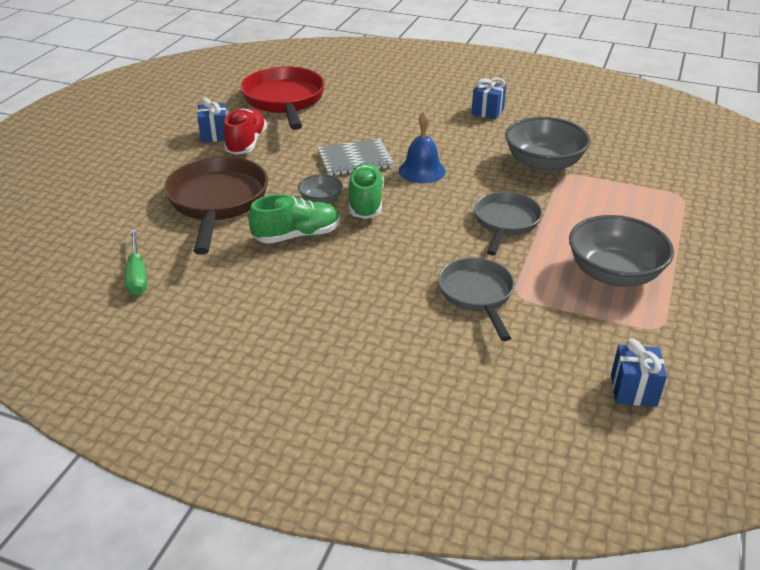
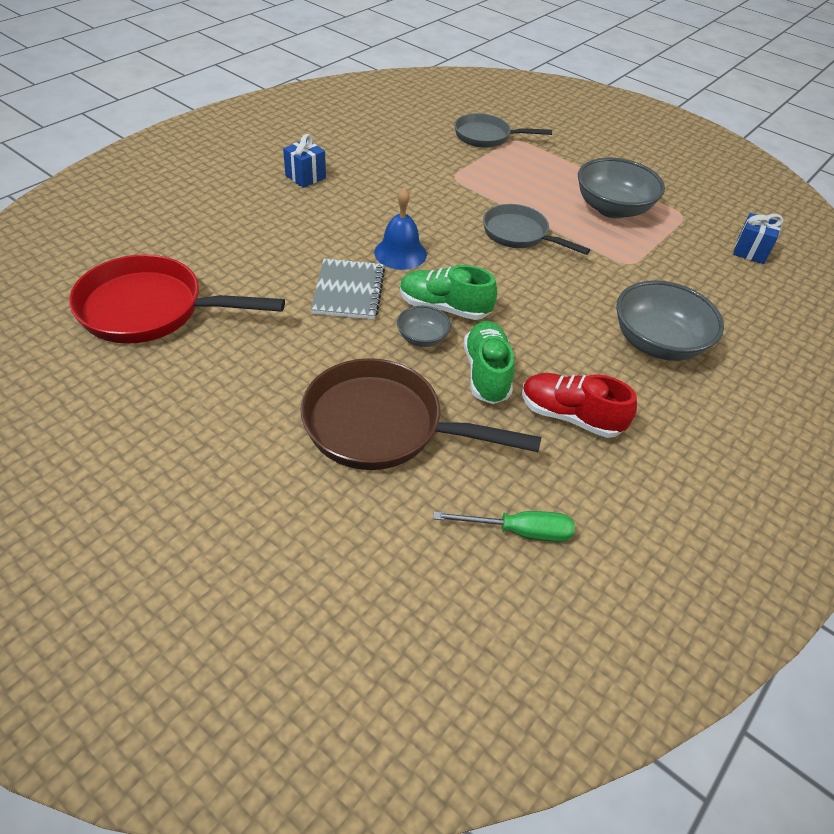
camera: 75 degrees left, 10 degrees up
(215, 135) = (198, 396): blue gift -> none
(246, 143) = (245, 370): red shoe -> red shoe (570, 416)
(477, 295) = (623, 285): grey pan -> grey pan (486, 136)
(543, 164) = (430, 181): grey bowl -> grey bowl (657, 343)

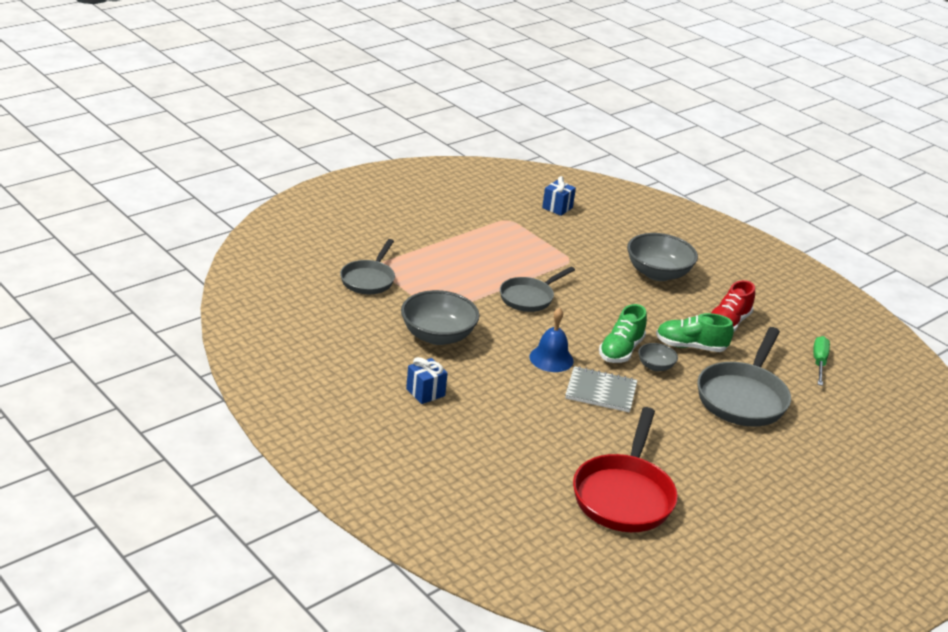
camera: 80 degrees left, 15 degrees down
(383, 426) = (743, 397): brown pan -> grey pan
(612, 208) = (496, 247): grey bowl -> grey bowl (438, 336)

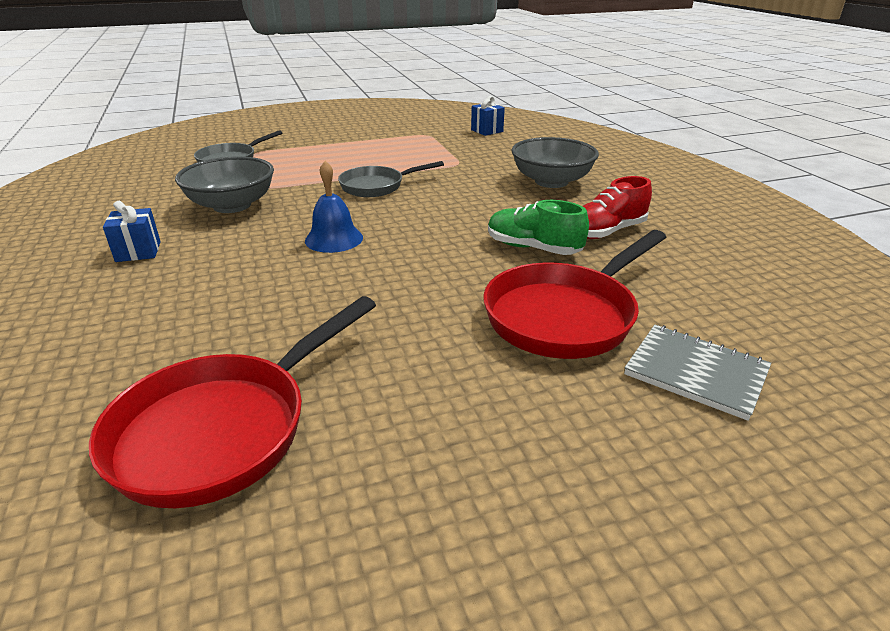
camera: 25 degrees right, 0 degrees up
(601, 391) = (356, 279): grey notebook -> grey notebook (695, 373)
(621, 350) = (432, 241): green shoe -> none
(655, 366) = (463, 262): grey bowl -> none
(743, 397) = (565, 315): grey pan -> red pan
(819, 362) = (724, 289): green screwdriver -> none

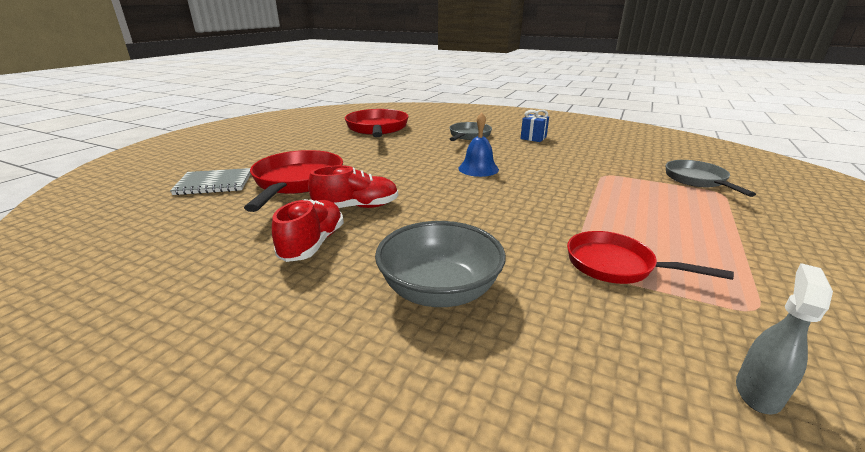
camera: 135 degrees right, 5 degrees down
(232, 205) = (576, 161): grey bowl -> none
(377, 186) = (555, 206): grey pan -> grey pan (469, 136)
(437, 157) = (616, 265): none -> red pan
(487, 131) = (758, 392): blue gift -> grey spray bottle
(533, 248) = (357, 207): green shoe -> red shoe

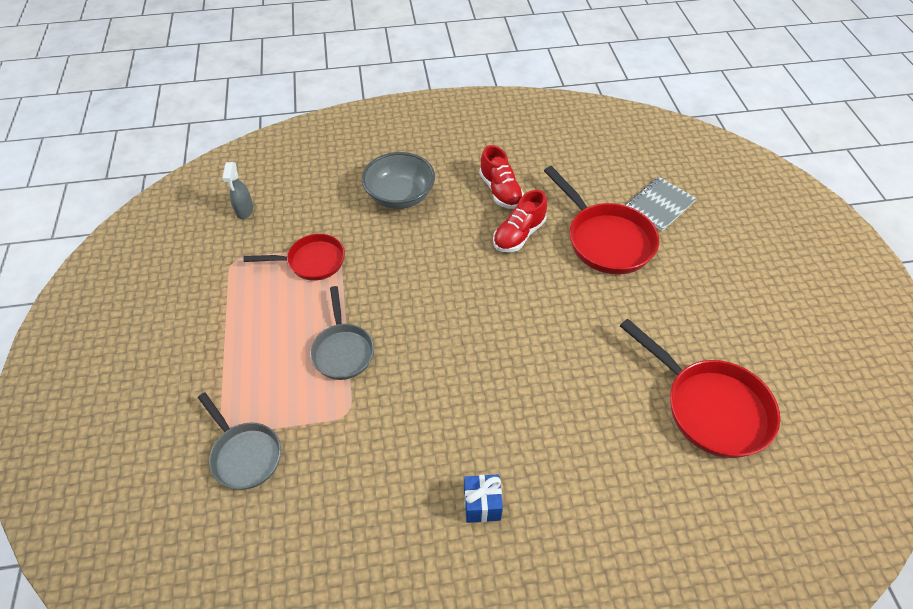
camera: 145 degrees right, 25 degrees up
(469, 136) = (572, 456): grey pan -> grey pan (343, 350)
(478, 169) = (482, 352): blue bell -> none

